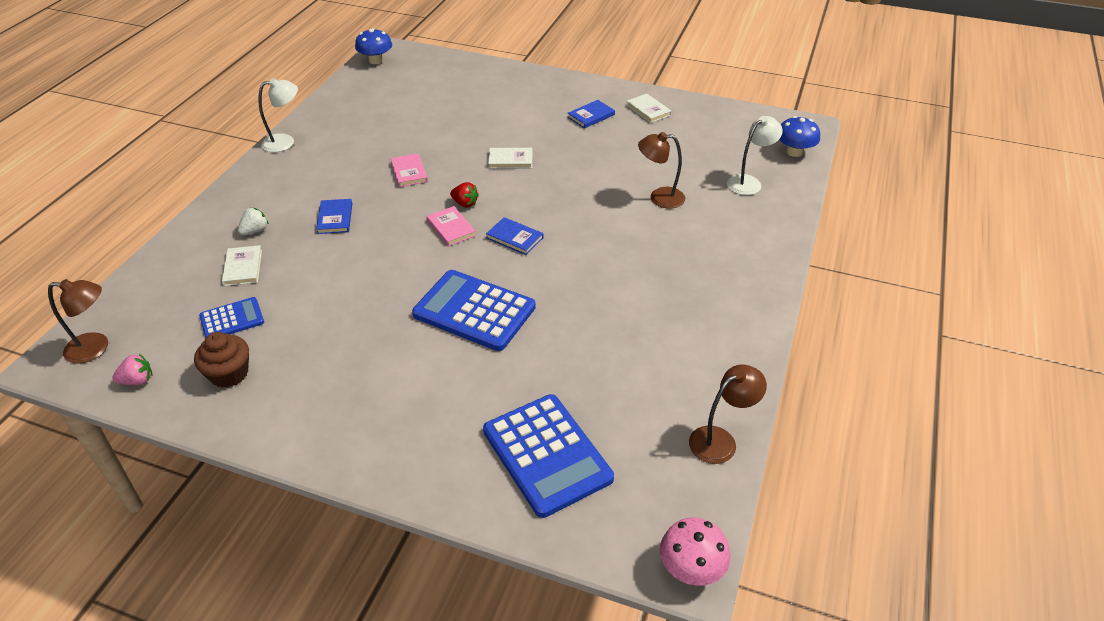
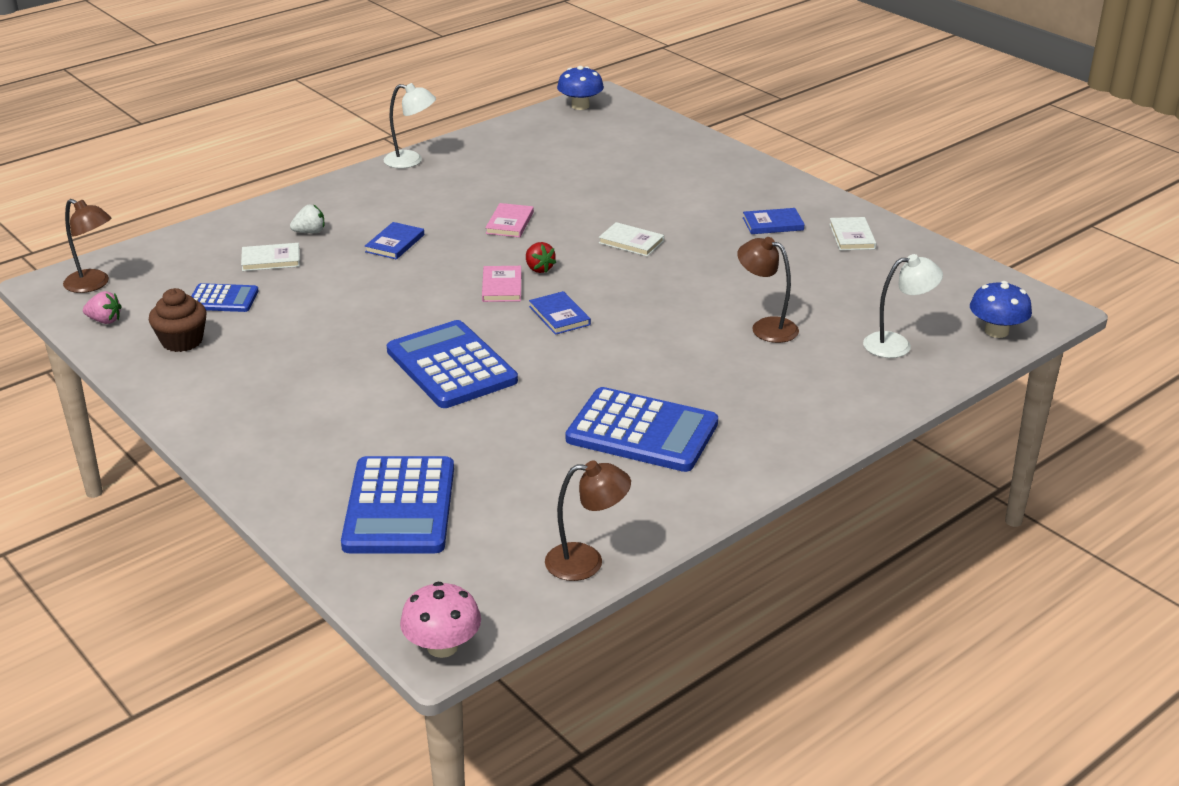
camera: 30 degrees right, 10 degrees down
(243, 267) = (271, 260): white book -> white book turned 60 degrees clockwise
(657, 313) = (642, 432): none -> blue calculator

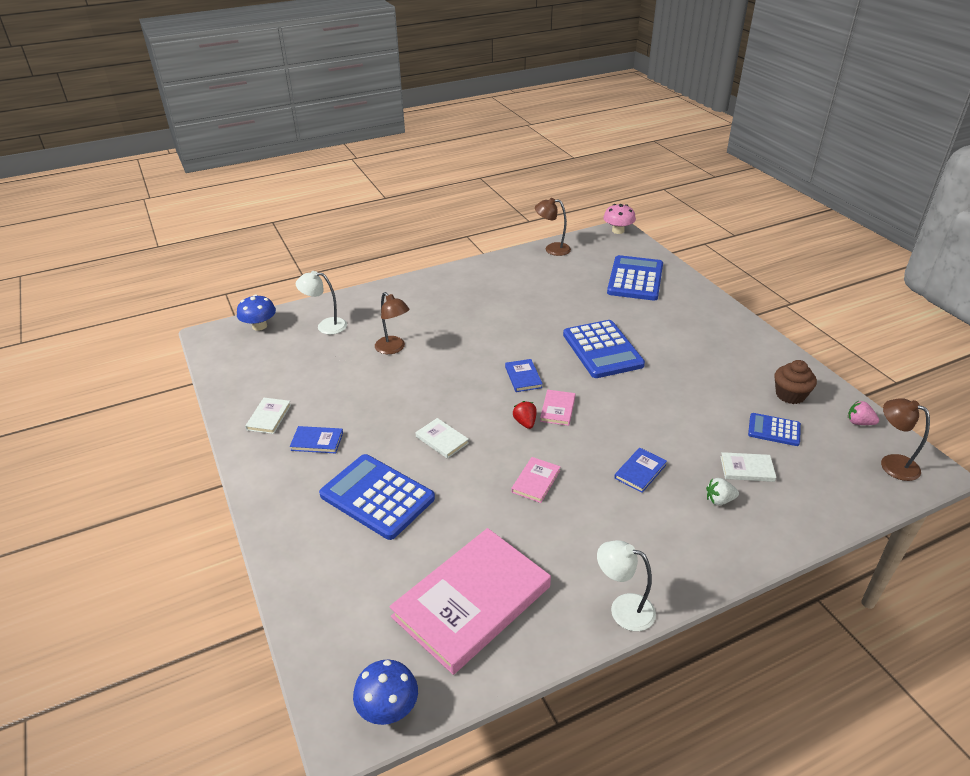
camera: 165 degrees left, 5 degrees up
(542, 150) = (472, 601): none -> pink book
(642, 432) = (503, 297): blue calculator -> blue calculator (377, 497)

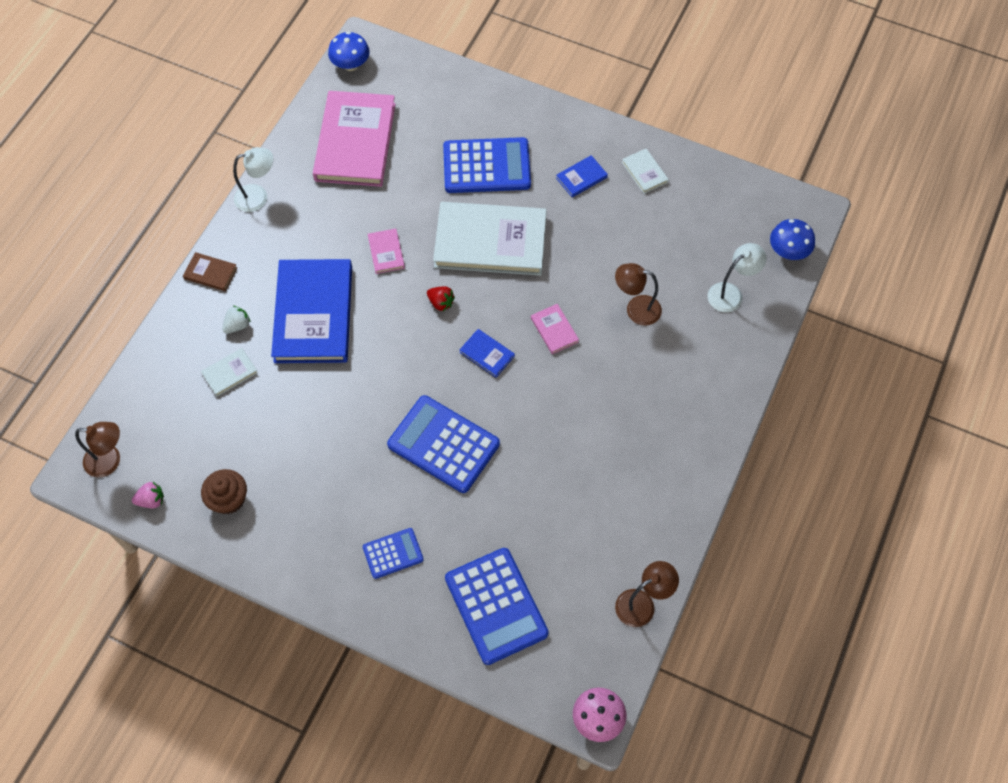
camera: 140 degrees right, 25 degrees up
(442, 440) = (490, 242): white book -> white book, size x2.40
(557, 409) = (426, 336): pink book -> pink book (554, 330)
(640, 471) = (313, 314): blue book -> blue book, size x2.40
(723, 560) = (210, 273): none -> brown book
(774, 430) = (225, 437): blue calculator -> blue calculator (393, 553)

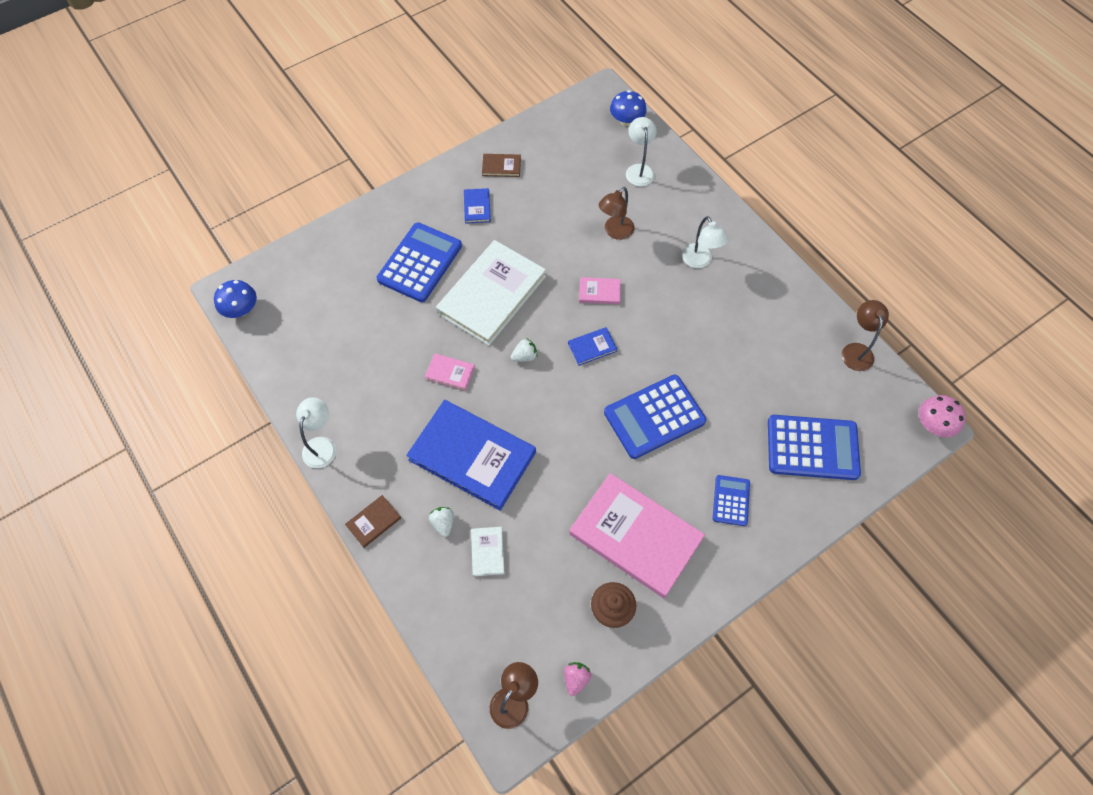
camera: 60 degrees left, 0 degrees up
(355, 142) = (324, 343): pink book -> pink book (635, 536)
(441, 303) = (524, 356): red strawberry -> white strawberry
(644, 172) = (501, 166): white book -> brown book
(653, 403) = (699, 261): none -> white lamp

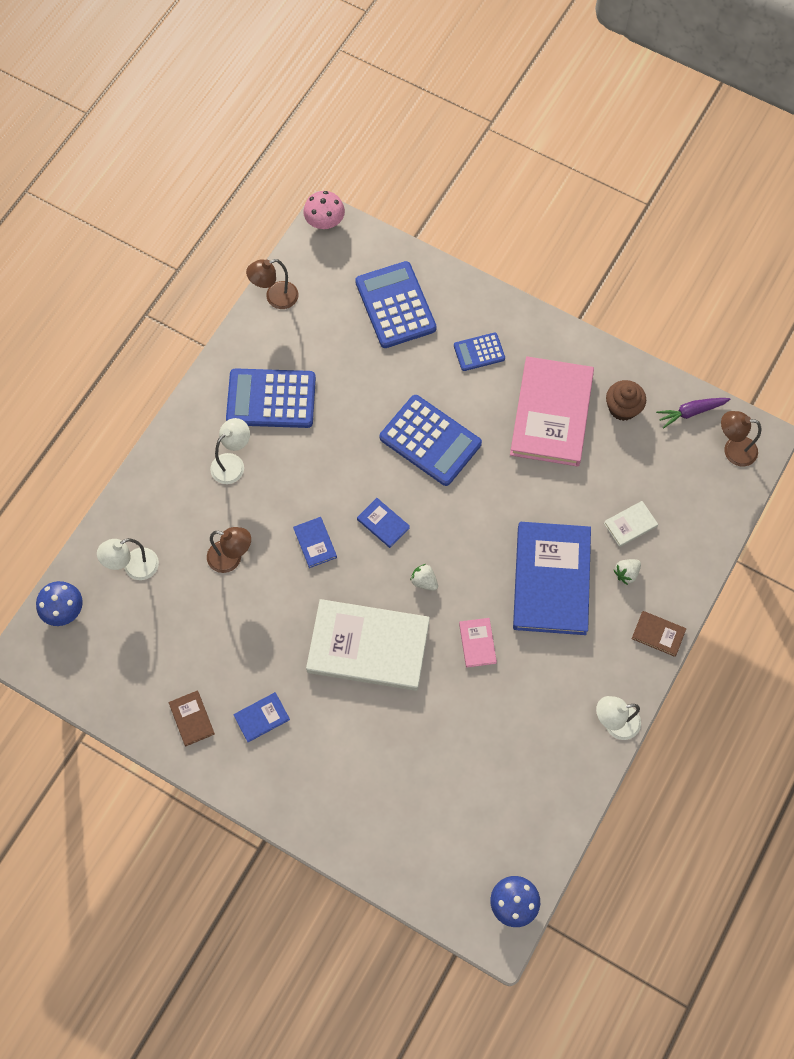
camera: 115 degrees left, 5 degrees up
(420, 263) = (363, 741): blue calculator -> blue calculator (271, 399)
(576, 678) = (691, 412): pink strawberry -> purple carrot
(599, 292) = (315, 543): pink book -> blue book

